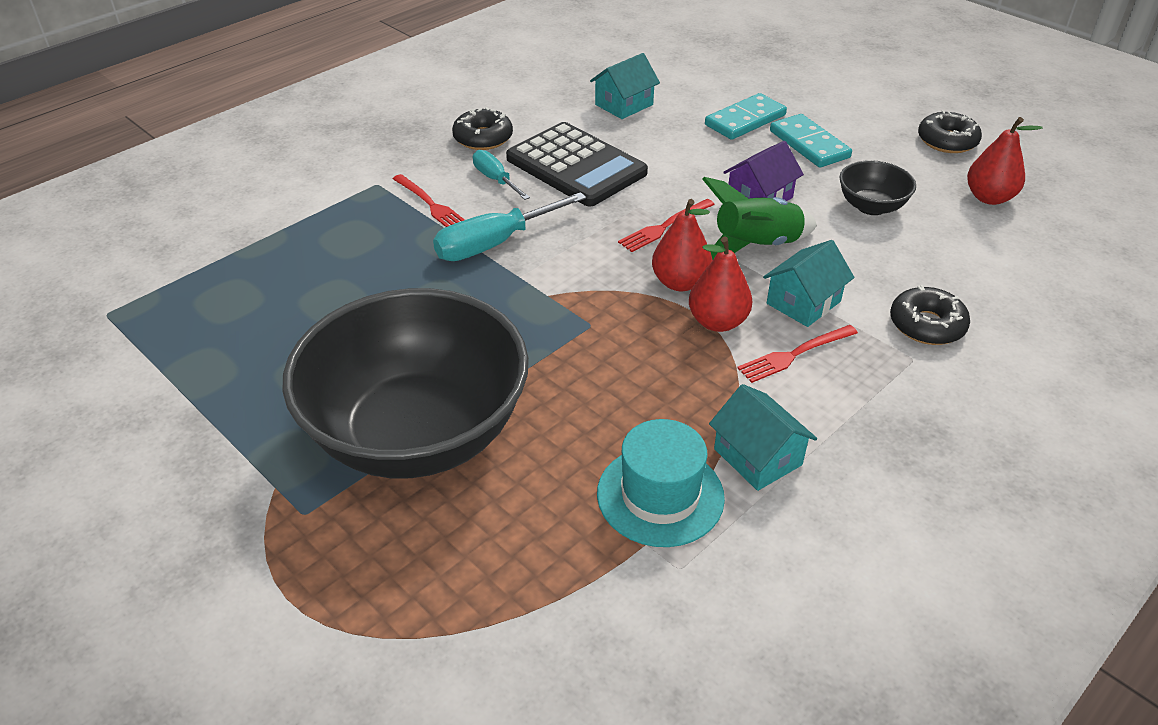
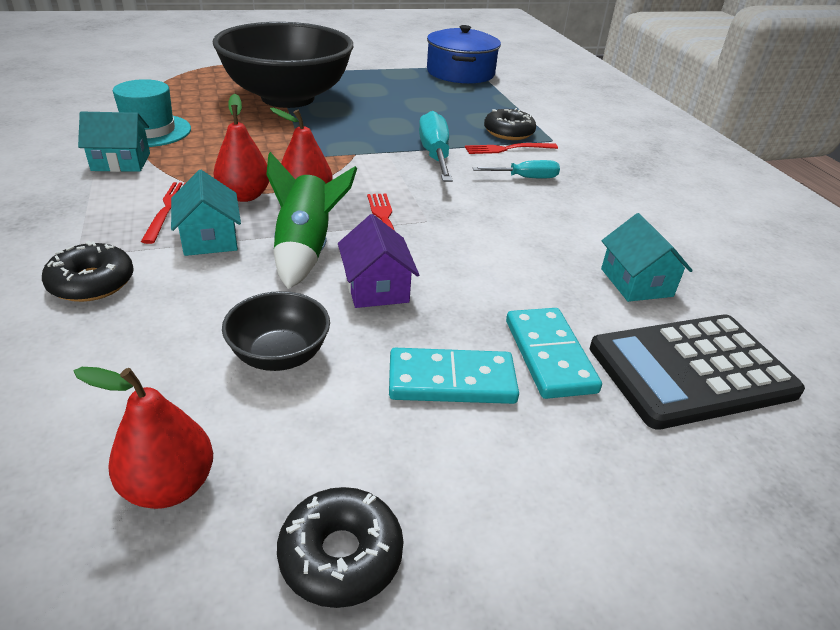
camera: 115 degrees right, 5 degrees down
(153, 314) = (460, 73): none -> blue pot
(483, 138) = (601, 191): black donut -> black donut (508, 132)
(576, 166) = (521, 215): black calculator -> black calculator (691, 371)

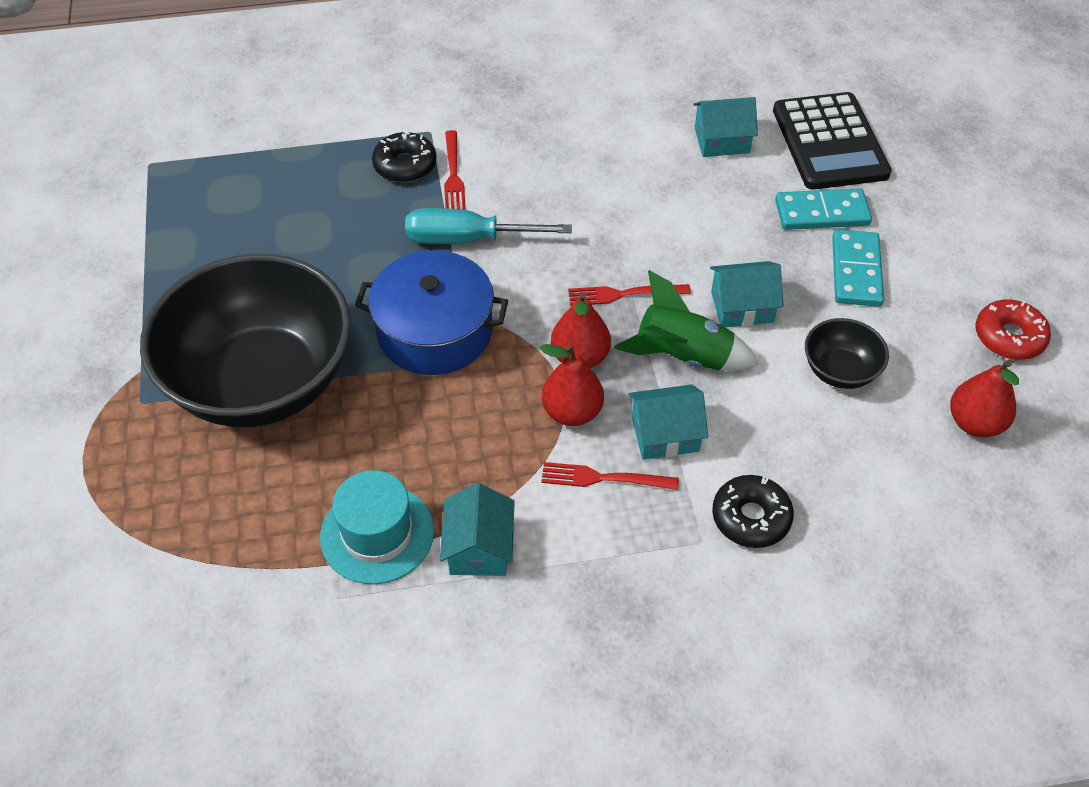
camera: 80 degrees left, 15 degrees up
(341, 555) = (1009, 337): black donut -> red donut
(376, 287) = (742, 307): purple house -> turquoise house
(460, 73) = (177, 180): blue pot -> blue pot (434, 331)
(525, 178) = (528, 173): turquoise screwdriver -> none

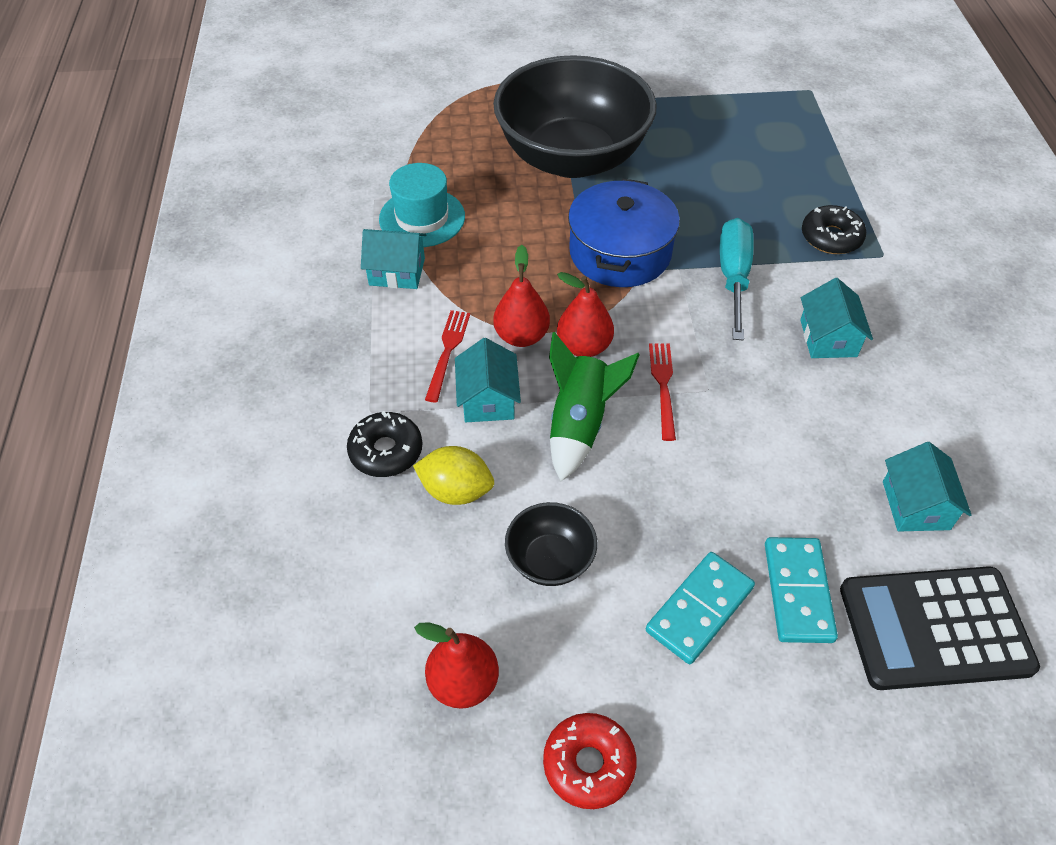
camera: 95 degrees right, 0 degrees up
(453, 175) = (822, 270): red fork -> none
(742, 307) = (644, 484): turquoise house -> turquoise house (828, 338)
(784, 450) = (456, 491): none -> yellow lemon
(856, 271) = (700, 609): turquoise domino -> turquoise domino turned 60 degrees counterclockwise

